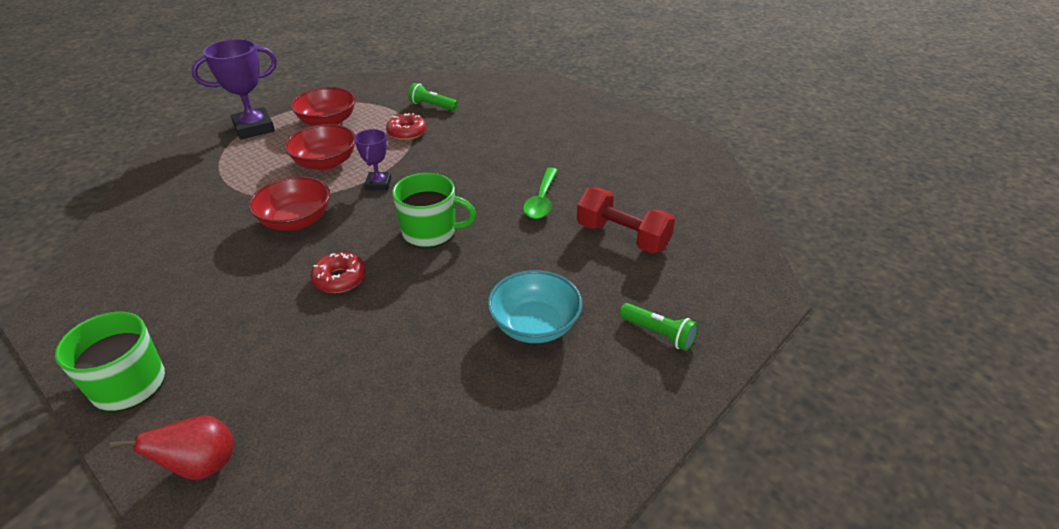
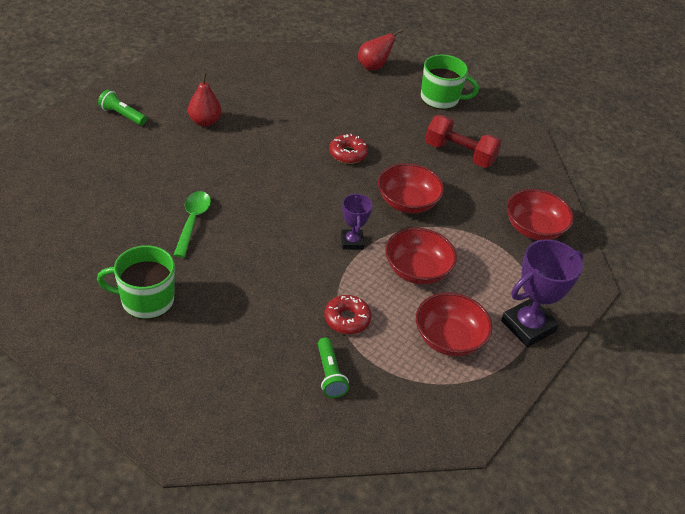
camera: 170 degrees right, 5 degrees up
(171, 196) = (534, 228): none -> red bowl
(431, 232) = (289, 190): green mug -> green mug (146, 300)
(432, 106) = (329, 374): green flashlight -> green flashlight turned 60 degrees clockwise
(534, 325) = (205, 122): turquoise bowl -> red pear
(622, 236) = (125, 184): red dumbbell -> red dumbbell (459, 154)

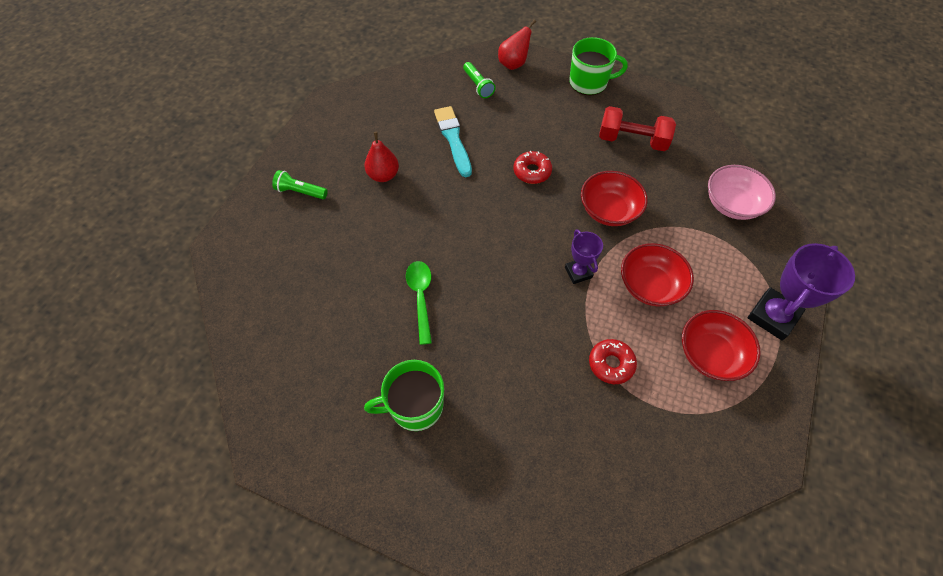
camera: 10 degrees left, 15 degrees up
(285, 110) = (453, 139): none -> turquoise brush
(329, 374) = (622, 434): green flashlight -> green flashlight (478, 85)
(534, 228) = (732, 204): red bowl -> pink bowl

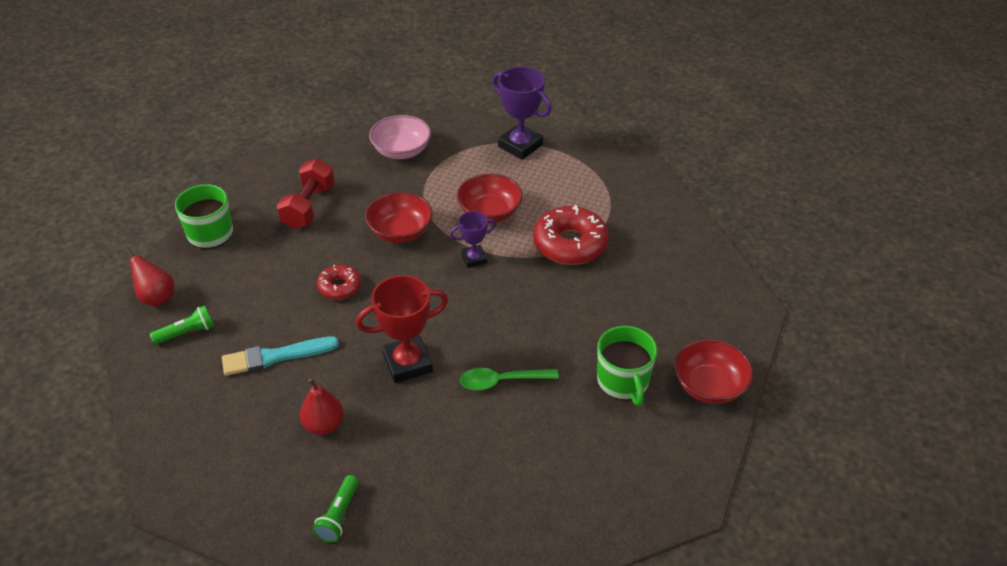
camera: 90 degrees left, 15 degrees down
(444, 225) = (407, 363): none -> red trophy
(611, 364) = (570, 244): red donut -> red donut, size x1.79
(710, 354) = (557, 185): red bowl -> red bowl (709, 386)

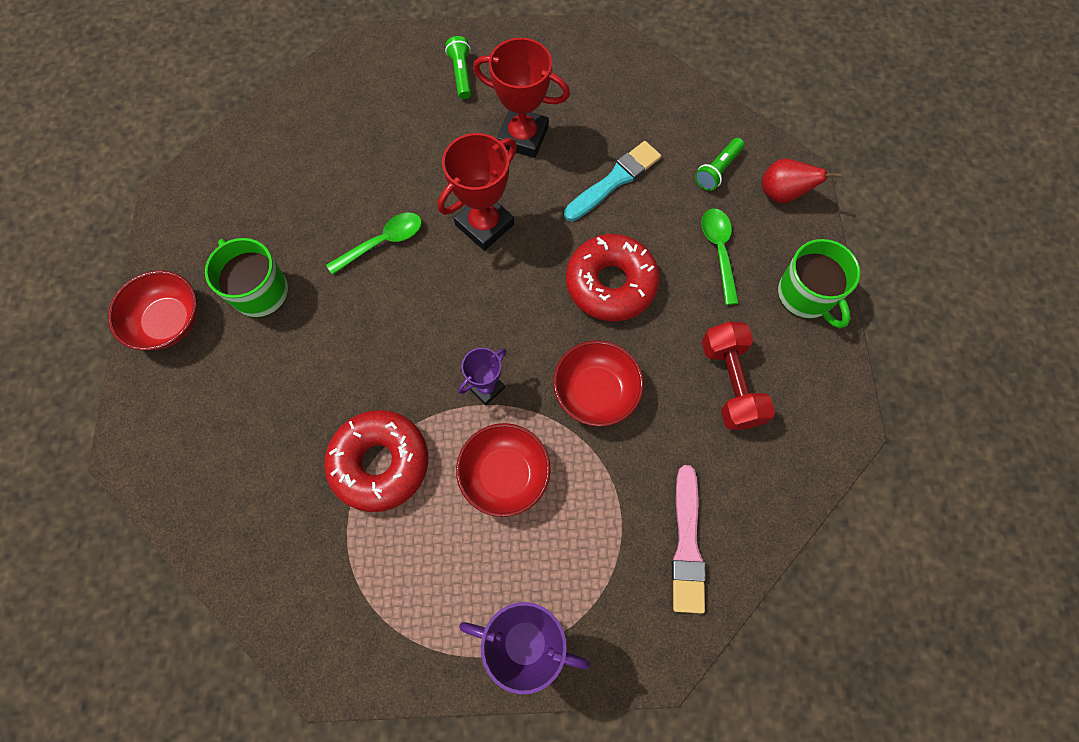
camera: 155 degrees right, 25 degrees up
(242, 278) = (719, 251): none -> green spoon
(324, 425) = (523, 137): red pear -> red trophy
(339, 287) = (611, 284): red donut -> red donut, size x1.79
(401, 151) = (687, 544): pink bowl -> pink brush

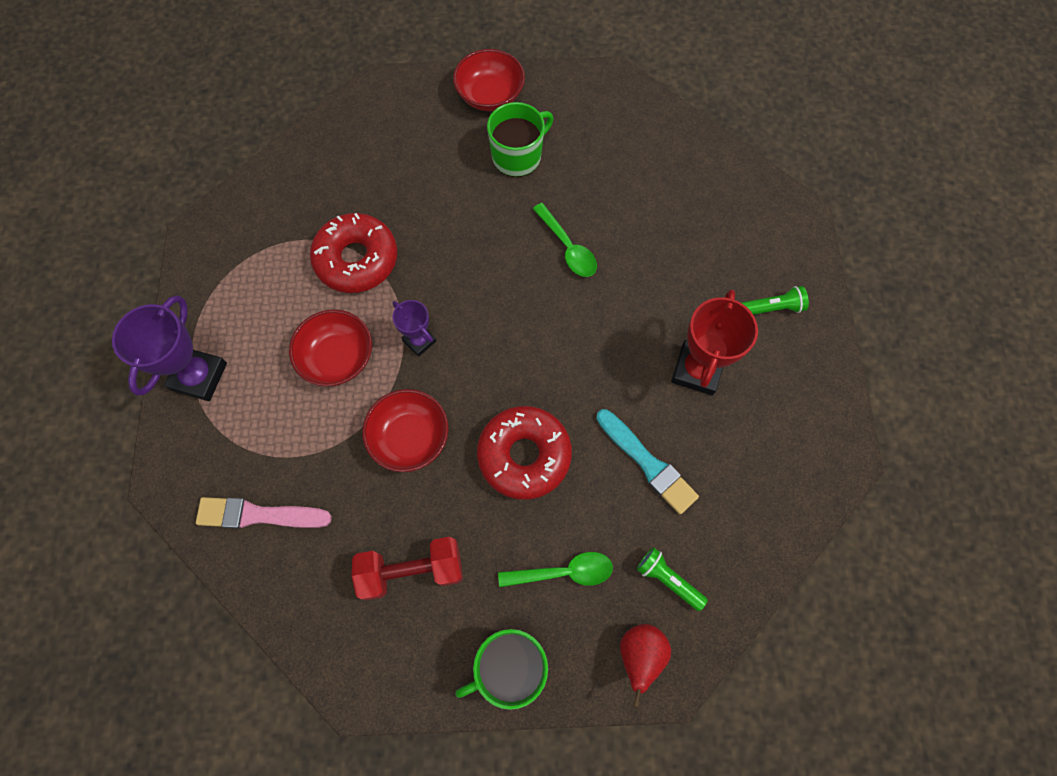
camera: 90 degrees right, 0 degrees up
(484, 225) = (589, 335): red trophy -> none

